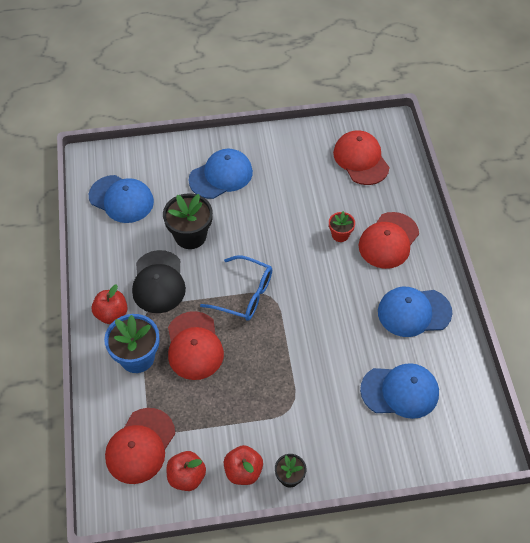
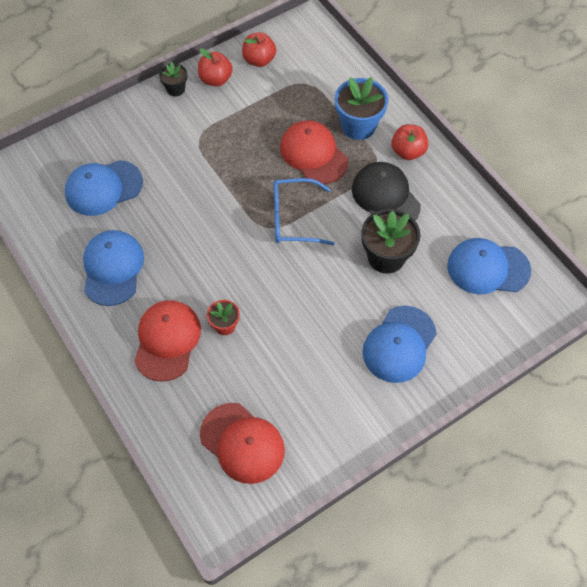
camera: 155 degrees right, 5 degrees up
(140, 446) = (309, 66): red cap -> none
(414, 312) = (113, 268): blue cap -> blue cap turned 60 degrees counterclockwise

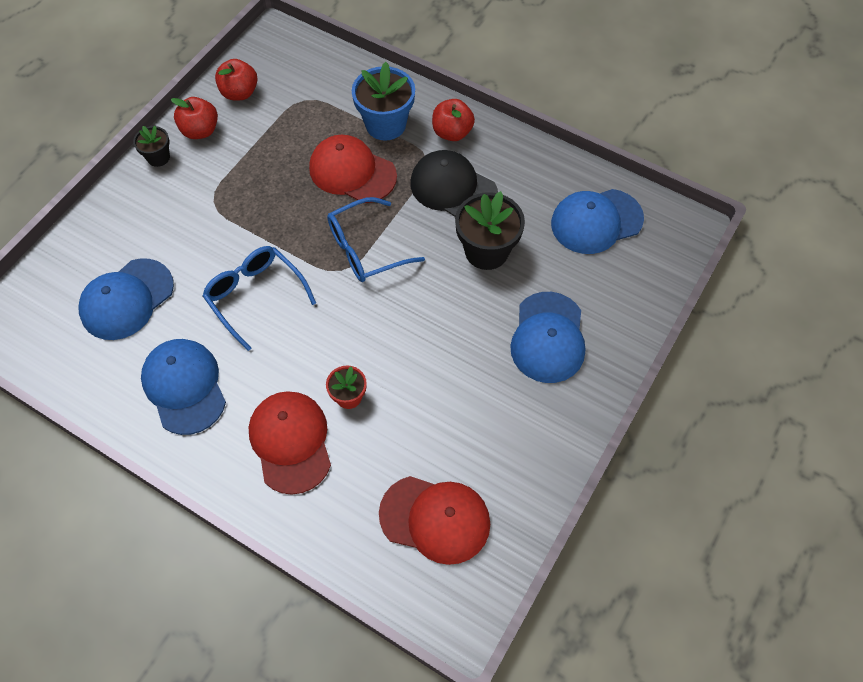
camera: 25 degrees left, 0 degrees up
(194, 222) = (255, 296): none -> blue glasses

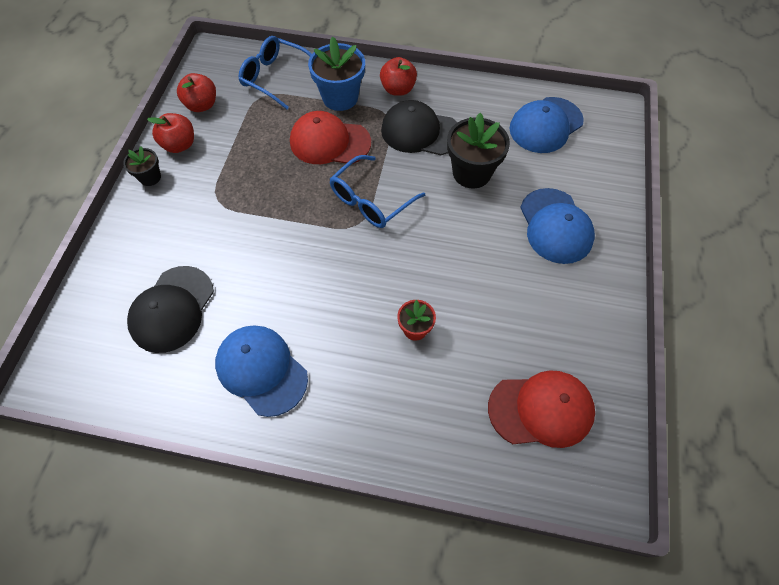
camera: 20 degrees left, 0 degrees up
(127, 299) = (172, 309): blue cap -> black cap
(255, 296) = (292, 269): blue glasses -> blue glasses (275, 77)
(291, 442) = (382, 386): red cap -> none

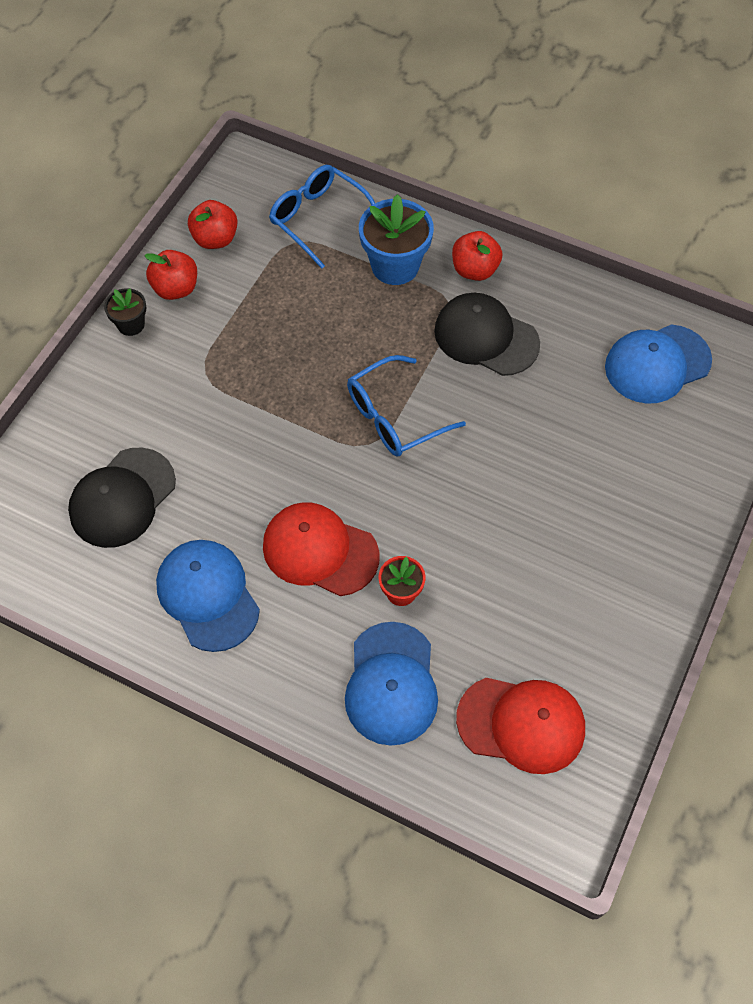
camera: 15 degrees right, 0 degrees up
(329, 142) = (364, 326): red cap -> red cap (320, 551)
(471, 173) = (535, 409): black flower pot -> none
(555, 226) = (620, 505): blue cap -> blue cap (391, 684)

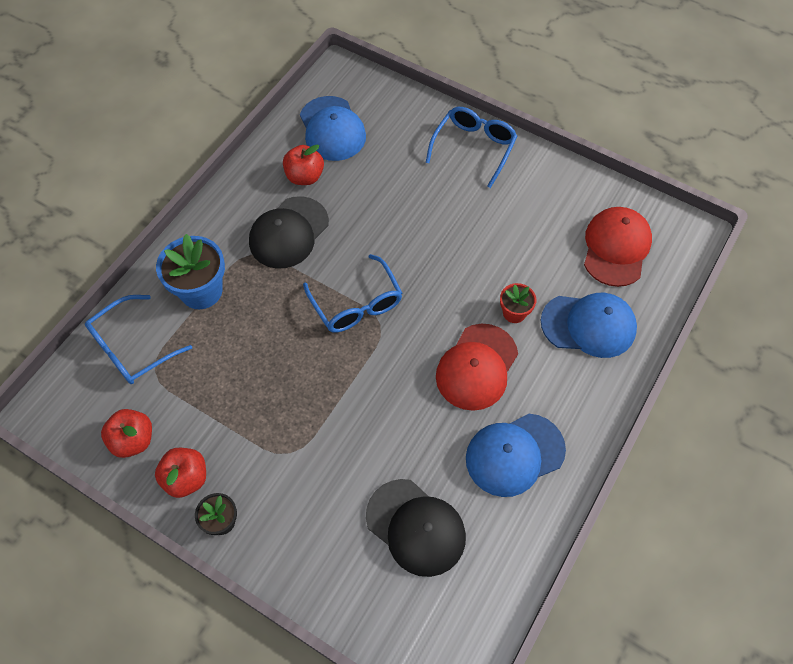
camera: 85 degrees left, 0 degrees up
(474, 270) = (219, 233): red apple -> red apple (305, 177)
(662, 534) = (473, 148): none -> blue glasses

